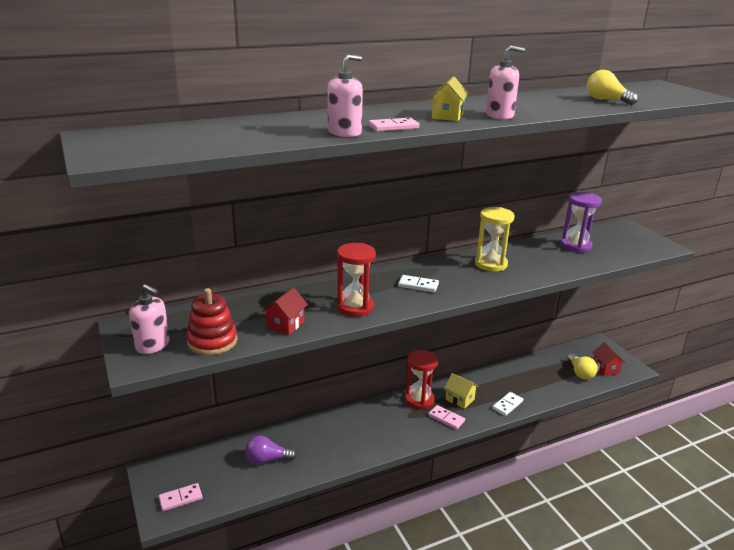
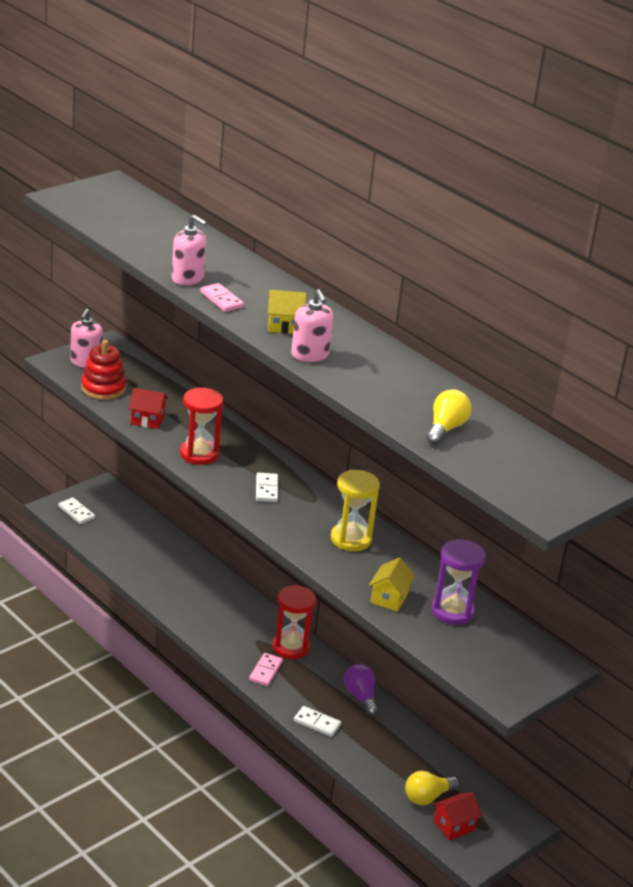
camera: 70 degrees right, 5 degrees up
(180, 498) = (76, 512): pink domino -> white domino
(267, 459) = (145, 552): purple light bulb -> purple light bulb (360, 697)
(460, 399) = (308, 681): yellow house -> yellow house (389, 598)

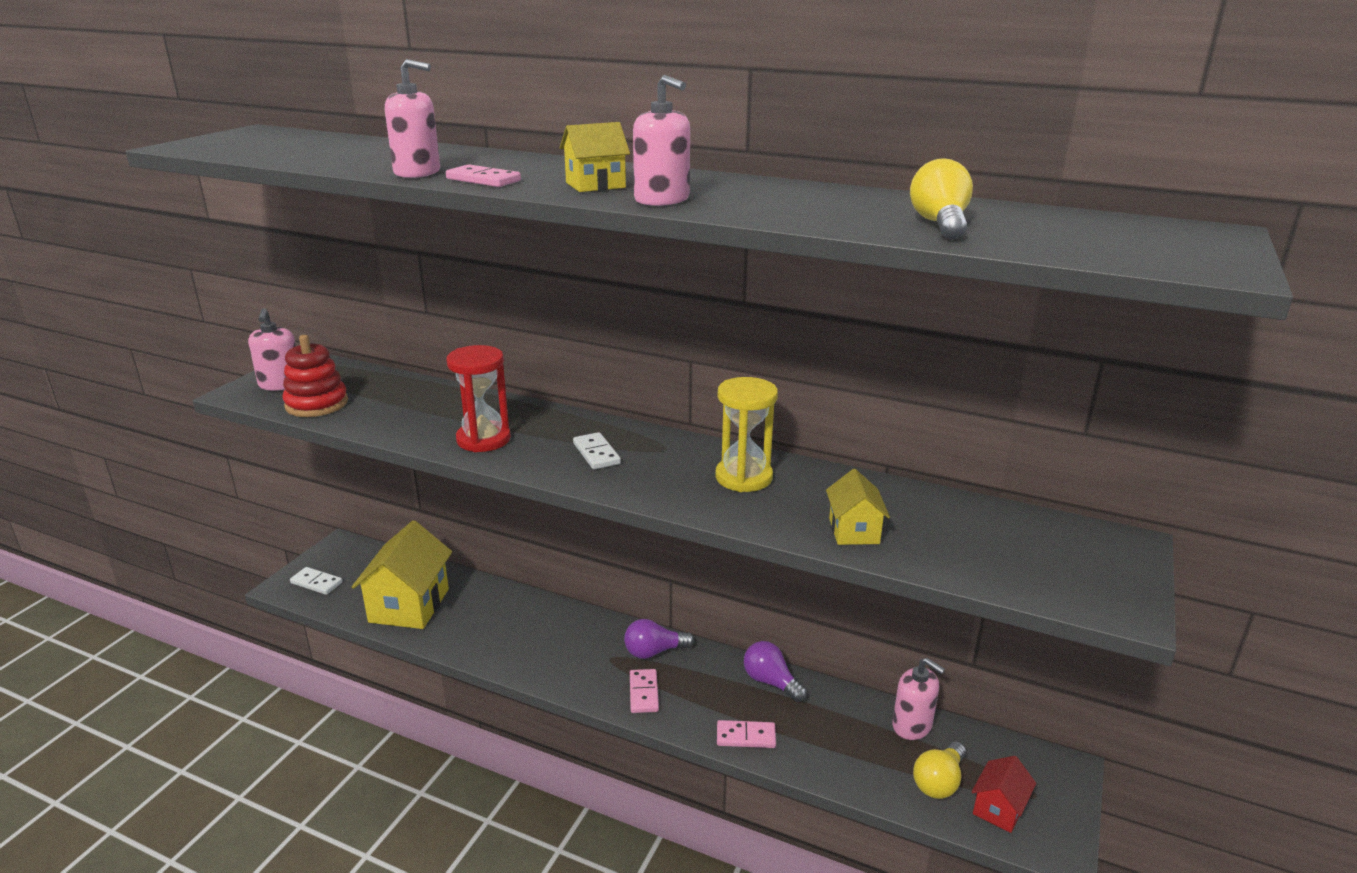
camera: 20 degrees left, 5 degrees down
(134, 552) = (409, 605): none -> yellow house
(147, 420) = (393, 421): red house -> none
(291, 647) = (654, 651): red hourglass -> purple light bulb
(317, 723) = (746, 736): white domino -> pink domino
(439, 760) = (912, 725): none -> pink soap dispenser
(452, 611) = (941, 521): purple hourglass -> none

